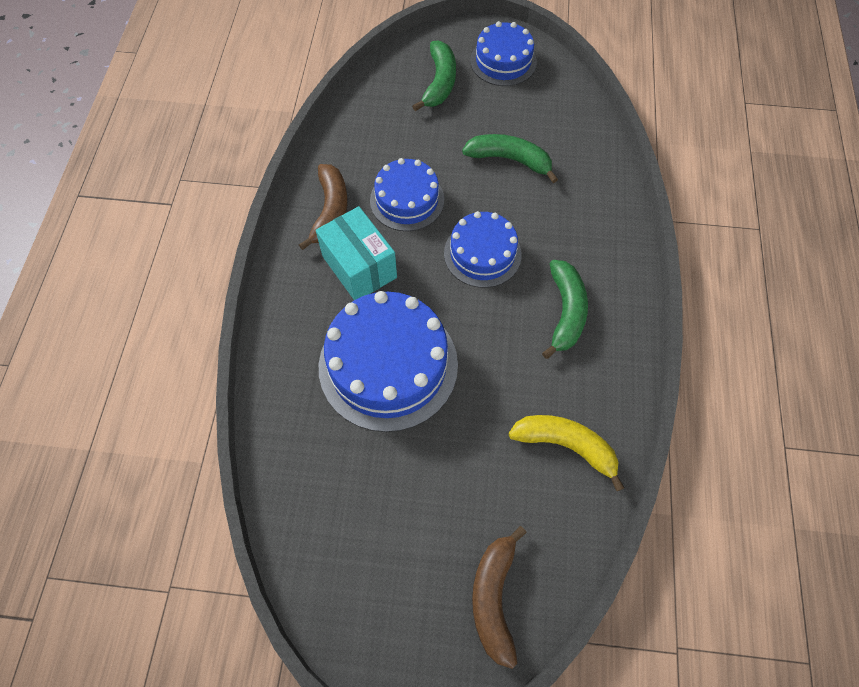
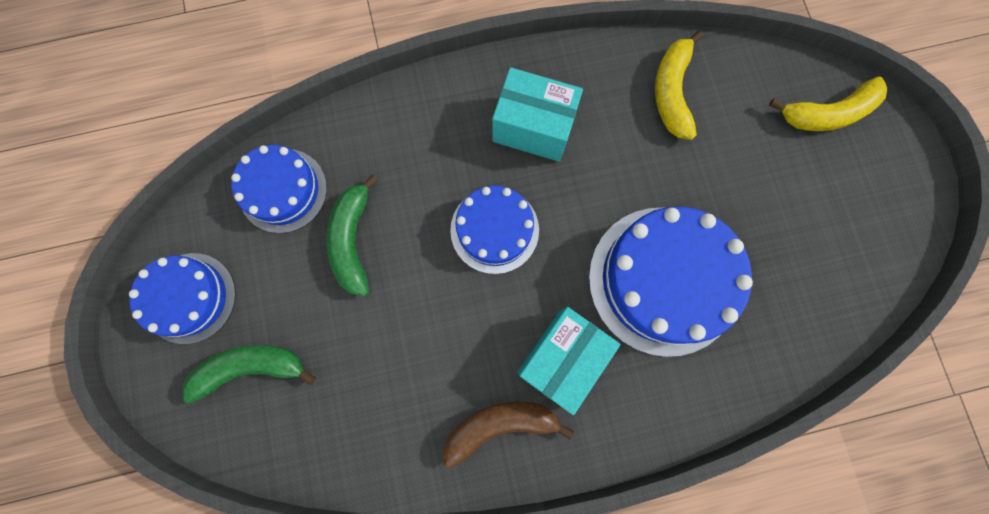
camera: 110 degrees left, 15 degrees up
(407, 200) = (452, 339): blue cake -> blue cake (283, 190)
(494, 597) = (827, 114): brown banana -> yellow banana
(565, 312) = (533, 128): green banana -> turquoise box

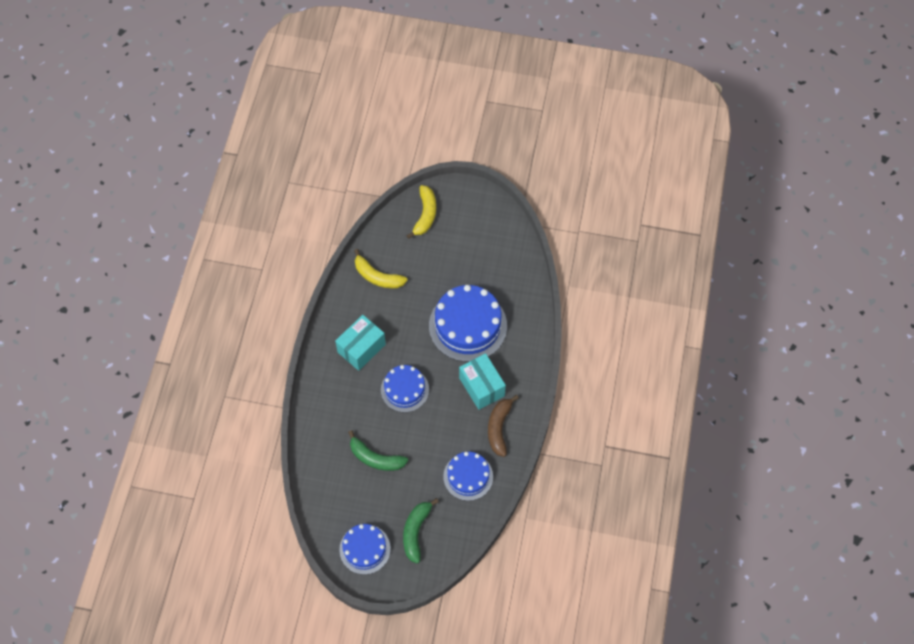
camera: 65 degrees left, 15 degrees down
(283, 190) = (331, 482): blue cake -> blue cake (468, 476)

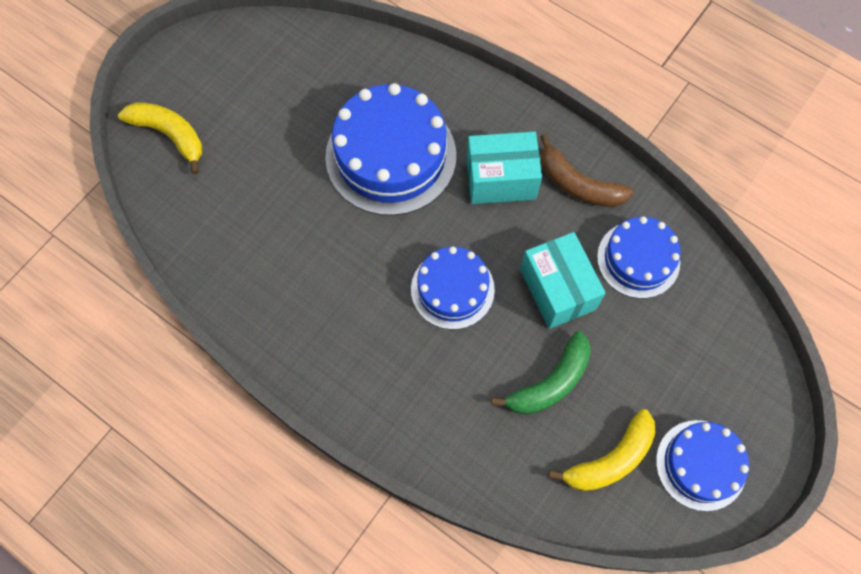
camera: 65 degrees left, 5 degrees up
(361, 348) = (348, 324): turquoise box -> turquoise box (557, 289)
(377, 276) = (235, 248): yellow banana -> yellow banana (610, 459)
(416, 531) = (700, 373): green banana -> none

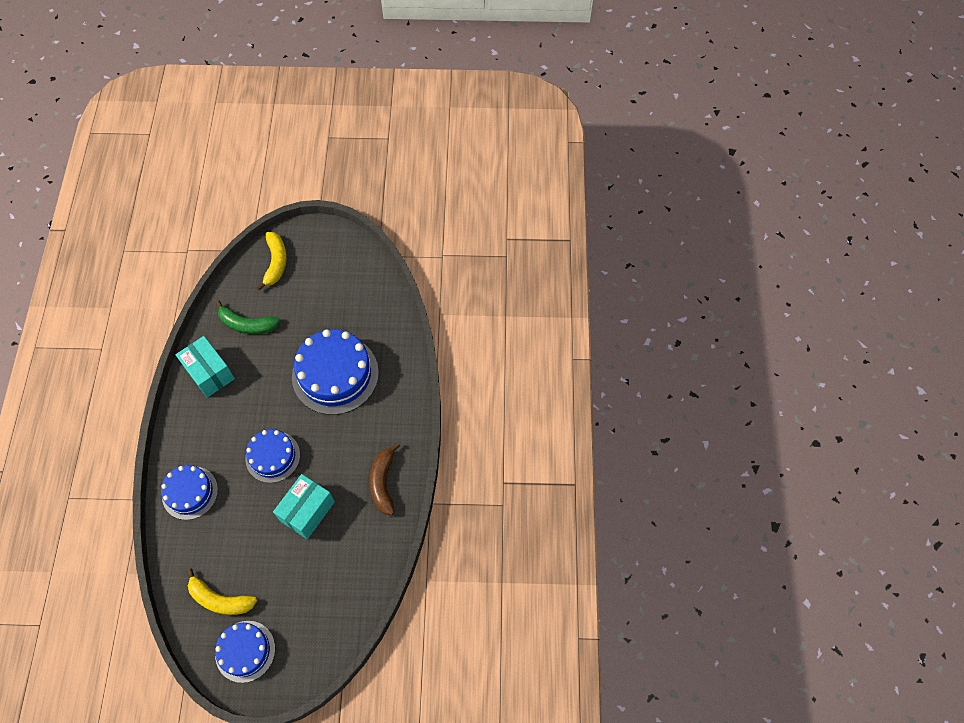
camera: 55 degrees right, 5 degrees down
(501, 179) = (358, 439): turquoise box -> turquoise box (209, 373)
(550, 382) = (247, 541): green banana -> green banana (247, 324)
(638, 259) = (355, 544): blue cake -> blue cake (190, 492)

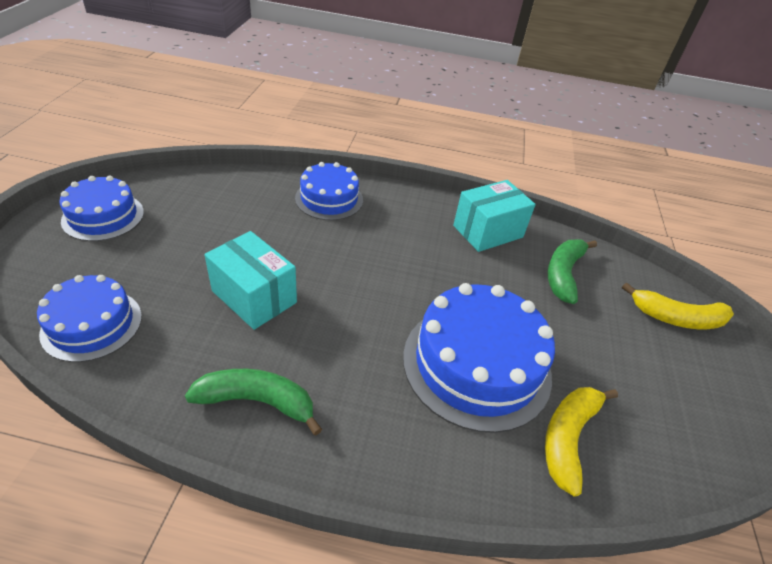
camera: 95 degrees right, 20 degrees down
(220, 599) = (182, 205): yellow banana -> yellow banana (568, 437)
(273, 456) = (352, 273): blue cake -> blue cake (92, 324)
(383, 482) = (257, 401): brown banana -> green banana

